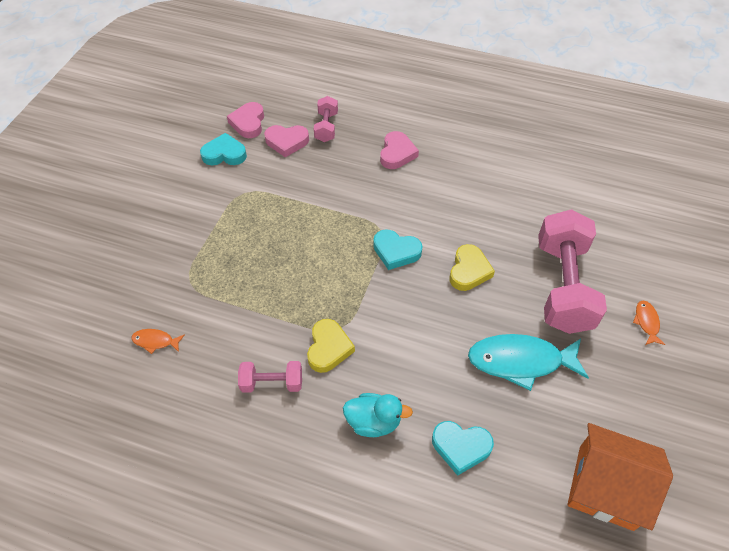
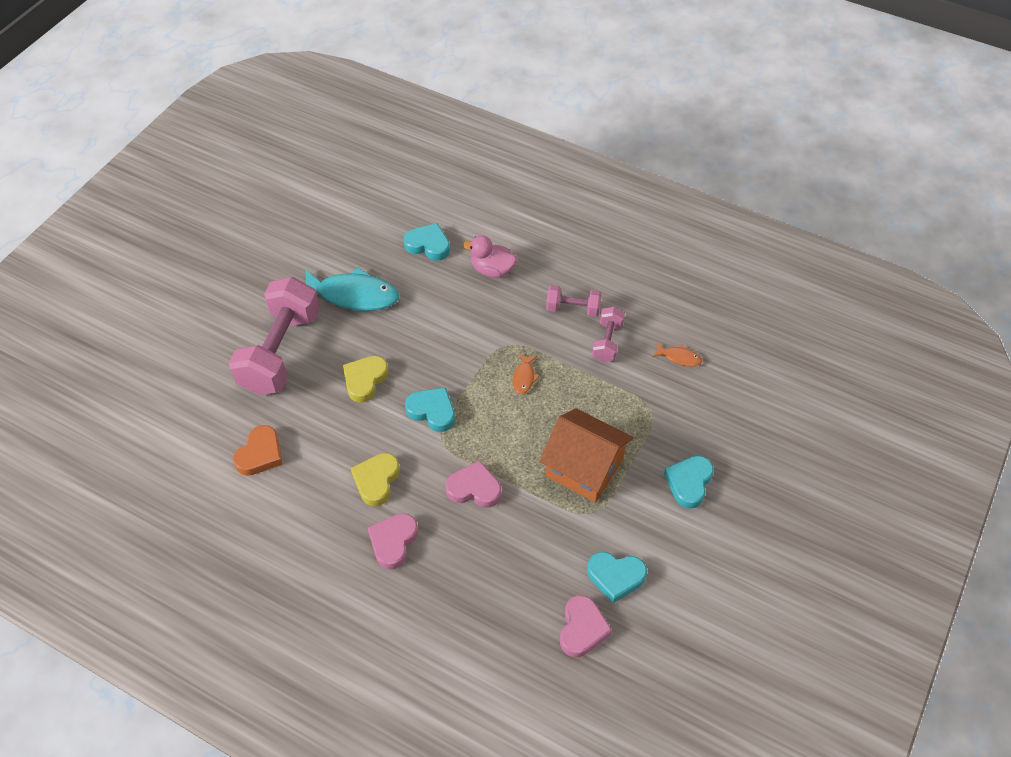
camera: 170 degrees left, 0 degrees up
(160, 225) = (689, 483): none -> turquoise heart
(287, 142) = (532, 584): pink heart -> pink heart (474, 488)
(326, 127) = (475, 602): pink dumbbell -> pink dumbbell (607, 342)
(328, 348) = (519, 329): yellow heart -> yellow heart (376, 480)
(373, 422) = (492, 270): turquoise duck -> pink duck
(530, 197) = (260, 454): none -> orange heart
(605, 487) = (332, 209): orange house -> orange house (584, 467)
(646, 322) = (224, 310): orange fish -> orange fish (524, 377)

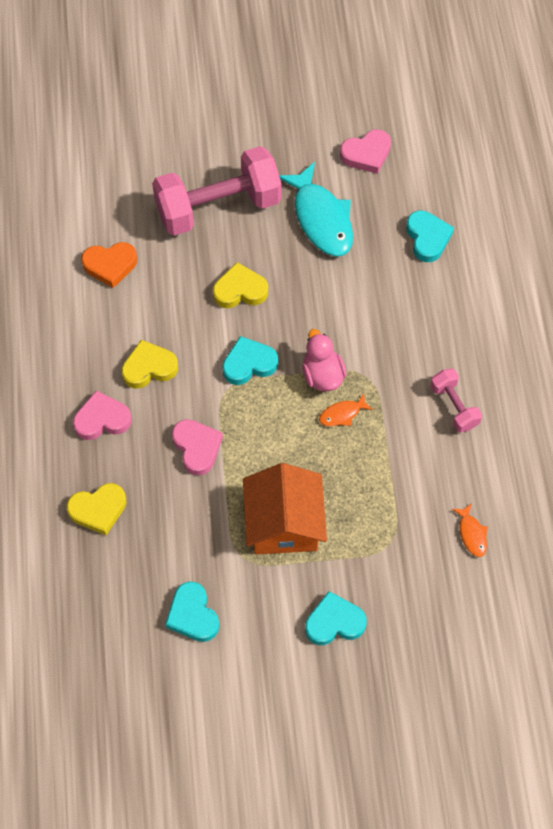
camera: 55 degrees right, 10 degrees up
(432, 411) = (249, 364): turquoise heart -> turquoise heart turned 105 degrees counterclockwise
(472, 593) = (98, 510): none -> yellow heart
(492, 270) = (443, 309): pink duck -> pink duck (322, 375)
(582, 629) = (125, 617): pink heart -> pink heart (366, 154)
(607, 342) = (439, 459): pink dumbbell -> none

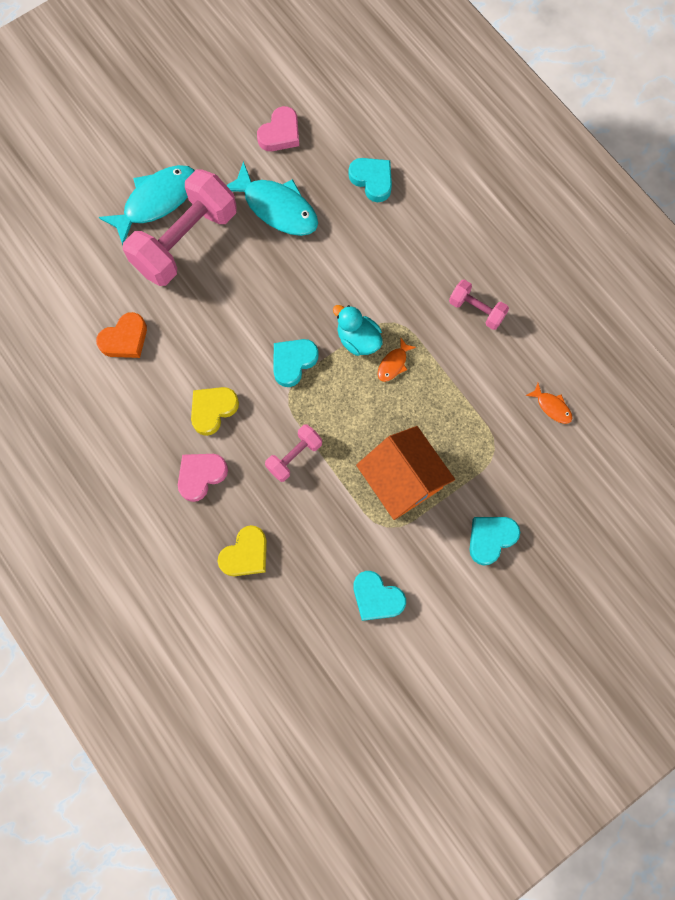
camera: 30 degrees left, 10 degrees up
(197, 448) = (294, 456): pink heart -> pink dumbbell
(214, 159) = (156, 201): none -> turquoise fish
(240, 290) = (247, 303): yellow heart -> none
(322, 375) = (358, 340): pink duck -> turquoise duck

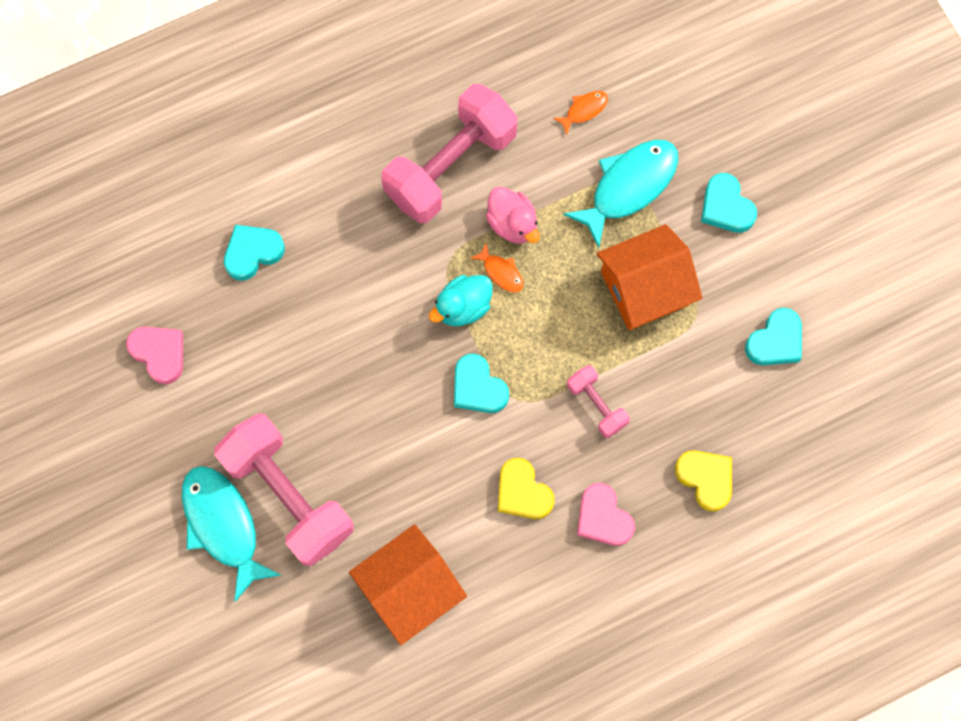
camera: 80 degrees left, 0 degrees up
(125, 339) = (409, 589): orange heart -> orange house
(277, 208) = (265, 374): turquoise fish -> turquoise fish (629, 187)
(437, 366) = (512, 224): none -> pink duck
(476, 310) = (450, 166): pink dumbbell -> pink dumbbell, size x2.09

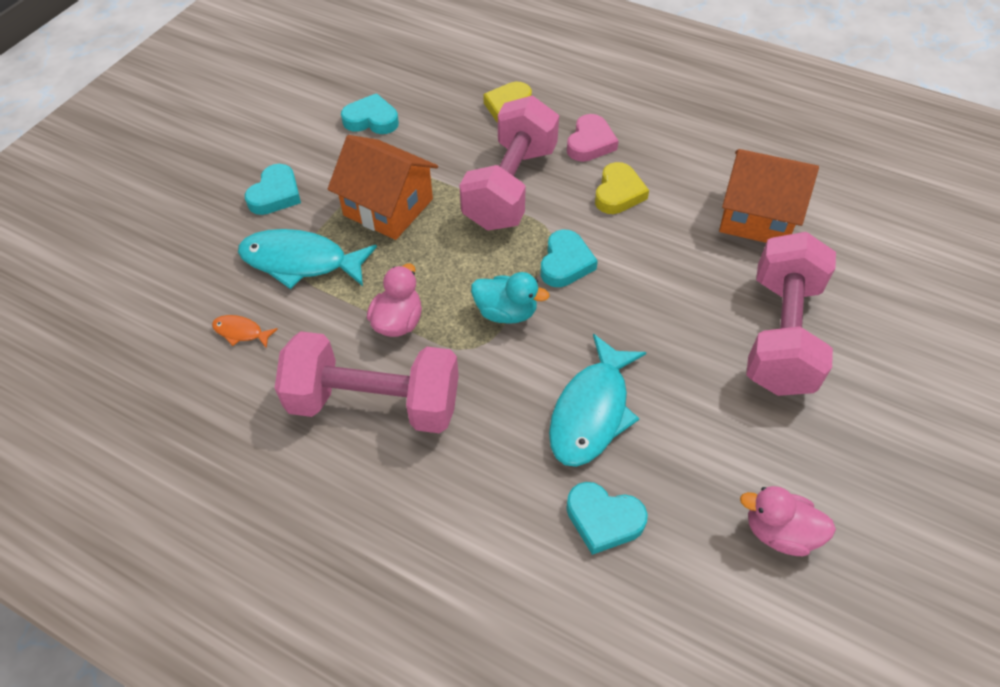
camera: 125 degrees left, 20 degrees down
(159, 354) = (779, 532): pink heart -> pink duck
(223, 525) = (855, 365): turquoise fish -> turquoise fish (591, 411)
(501, 272) = (451, 304): orange fish -> none
(596, 405) = (510, 187): pink dumbbell -> pink dumbbell, size x2.09

